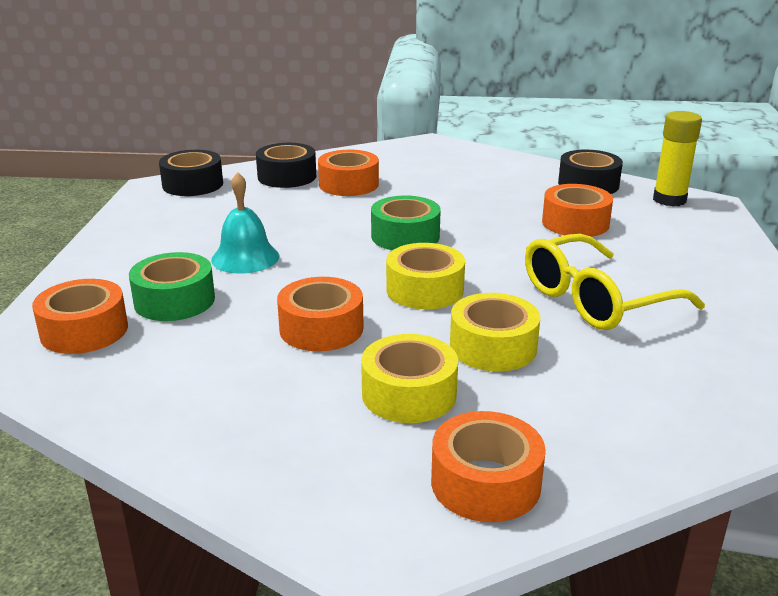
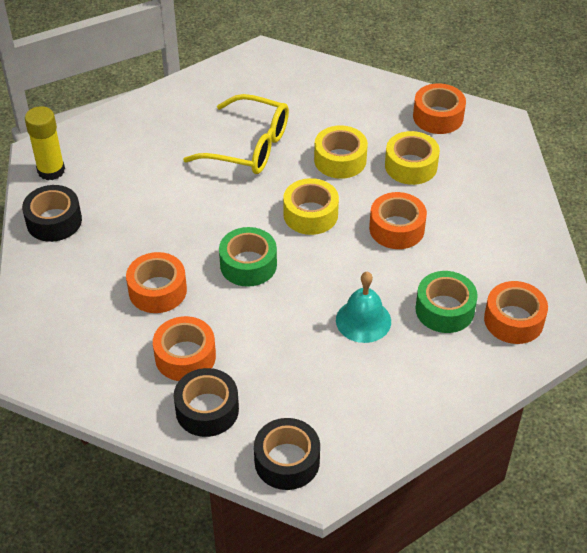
camera: 130 degrees left, 20 degrees up
(575, 223) = (141, 197): orange tape -> orange tape (157, 290)

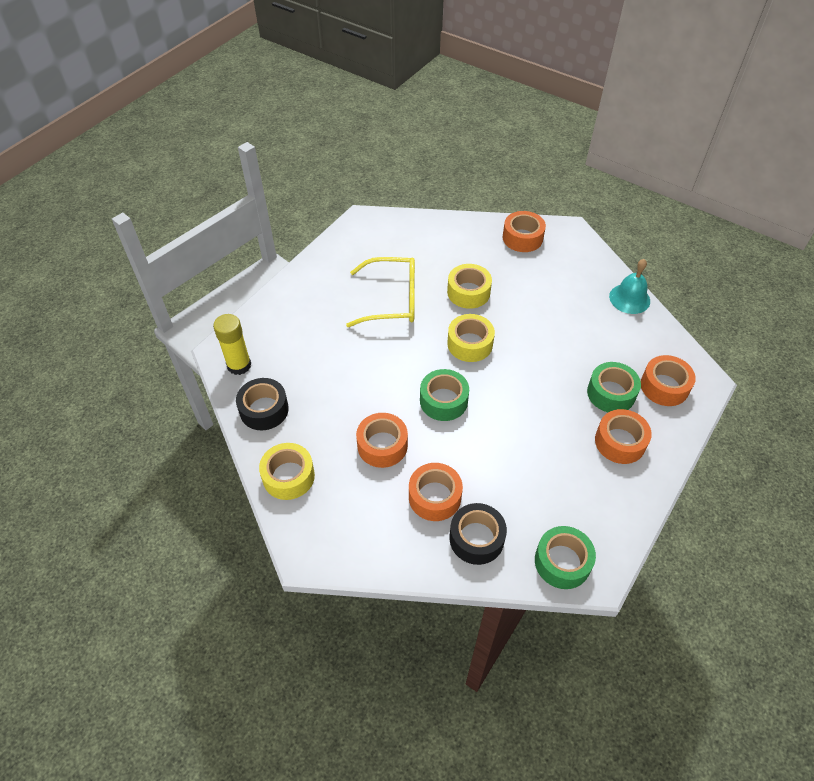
camera: 20 degrees left, 5 degrees up
(287, 461) = (562, 562): black tape -> green tape
(363, 320) = (556, 421): turquoise bell -> turquoise bell (629, 298)
(396, 228) = (540, 337): orange tape -> orange tape (620, 442)
(411, 166) = (524, 283): yellow tape -> yellow tape (288, 476)

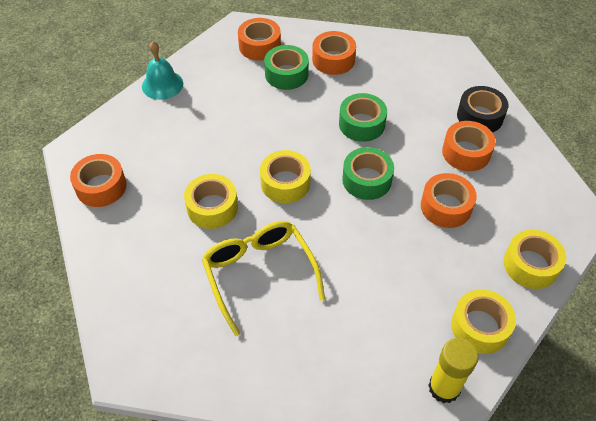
camera: 115 degrees left, 0 degrees up
(264, 410) = (480, 327): black tape -> yellow tape
(562, 562) = (459, 67): green tape -> green tape (361, 124)

